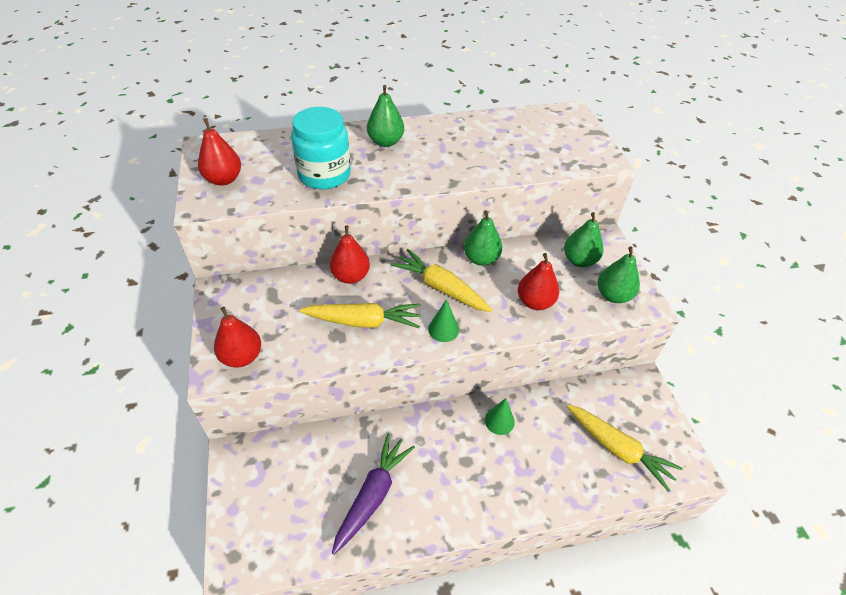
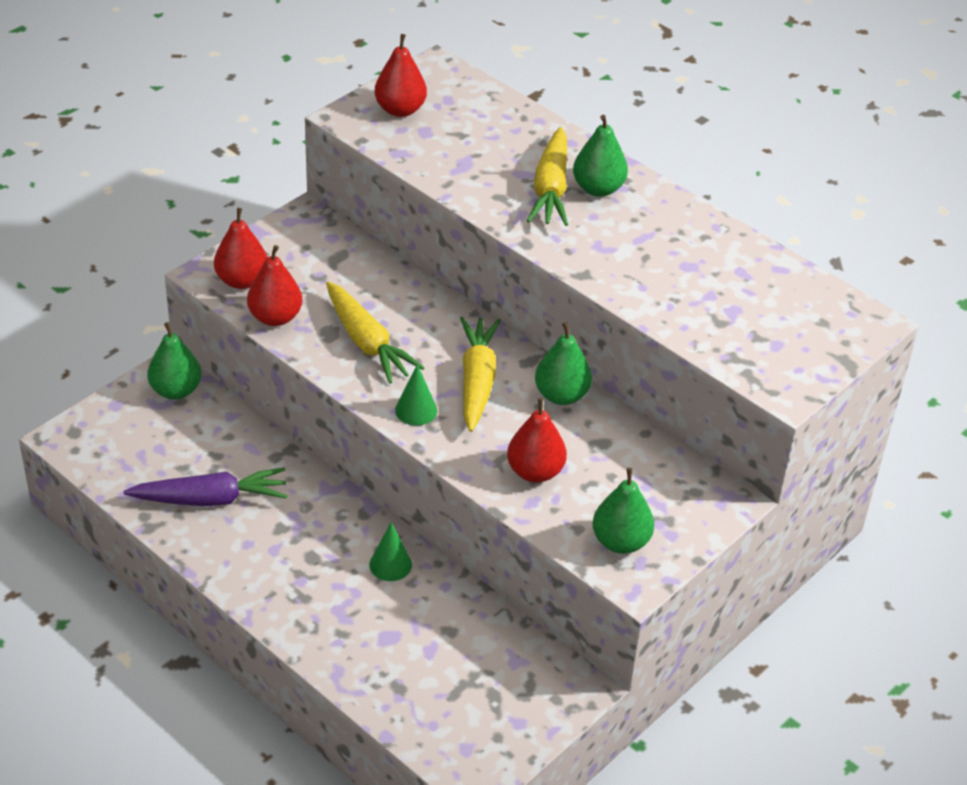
camera: 55 degrees right, 5 degrees down
(324, 175) = (485, 172): turquoise jar -> none
(351, 276) = (421, 301): red pear -> red pear (275, 317)
(579, 260) = (654, 488): green pear -> green pear (176, 390)
(617, 449) = (446, 692): yellow carrot -> yellow carrot (551, 188)

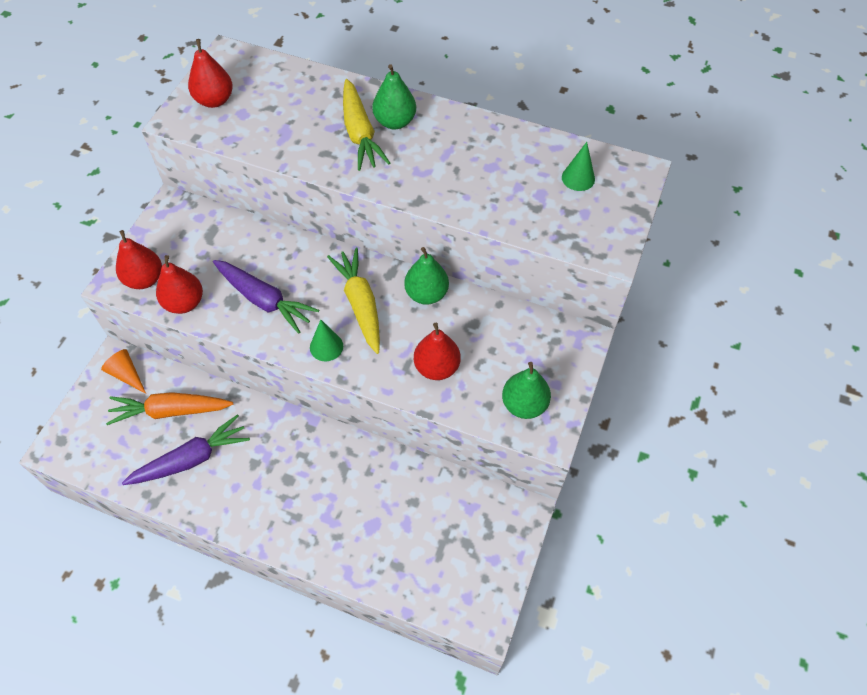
camera: 20 degrees left, 15 degrees up
(176, 390) = (126, 374): green pear -> orange cone
(210, 444) = (171, 411): none -> orange carrot
(366, 342) = (264, 300): yellow carrot -> purple carrot
(390, 564) = (347, 463): green cone -> green cone (578, 178)

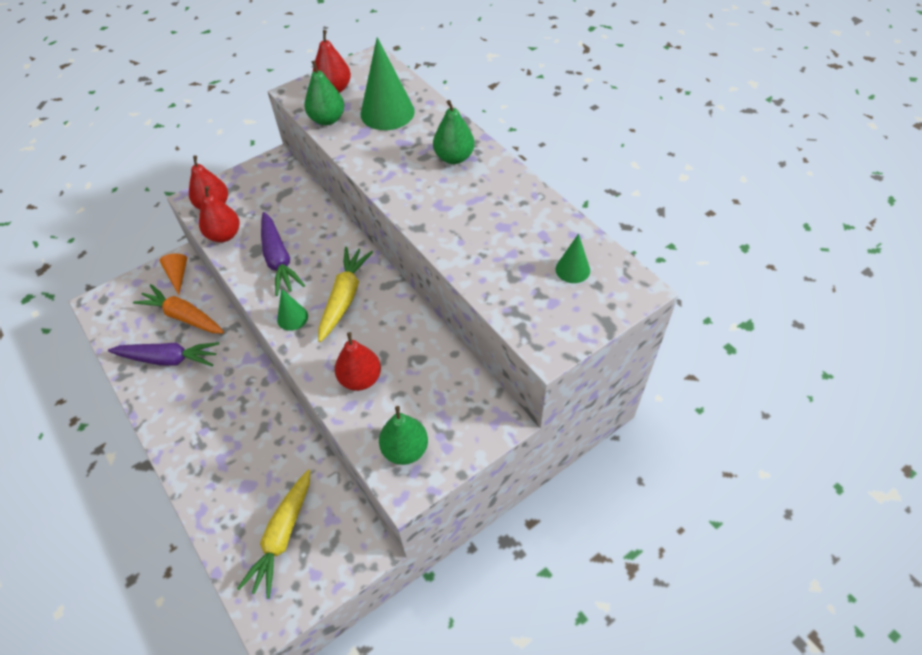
camera: 35 degrees right, 5 degrees down
(292, 103) = (387, 112): none -> green cone
(360, 133) = (419, 155): yellow carrot -> yellow carrot (283, 535)
(426, 294) = (401, 315): green pear -> green pear (327, 119)

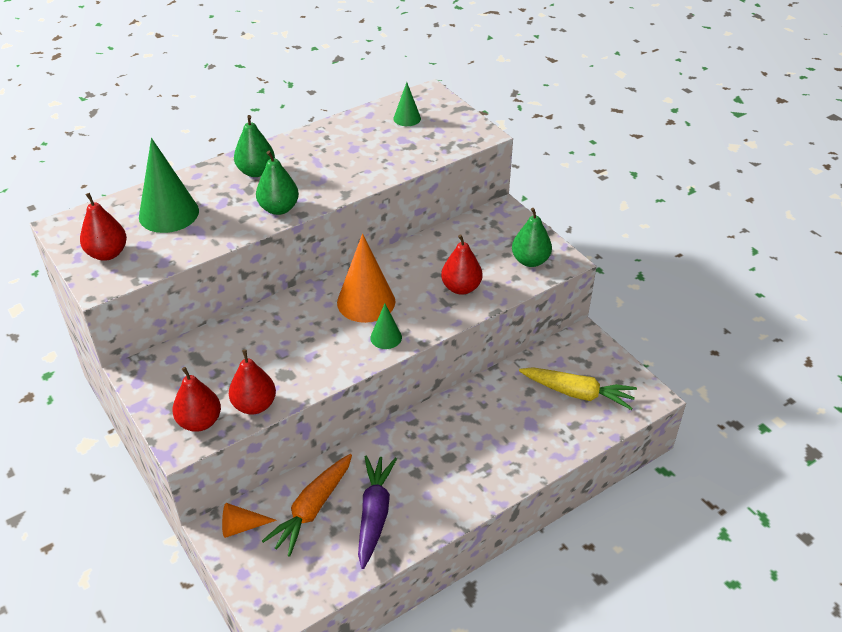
camera: 90 degrees left, 10 degrees down
(278, 259) = (304, 354): purple carrot -> none
(327, 119) = (163, 256): green pear -> green pear (279, 208)
(344, 298) = (366, 302): yellow carrot -> orange cone

